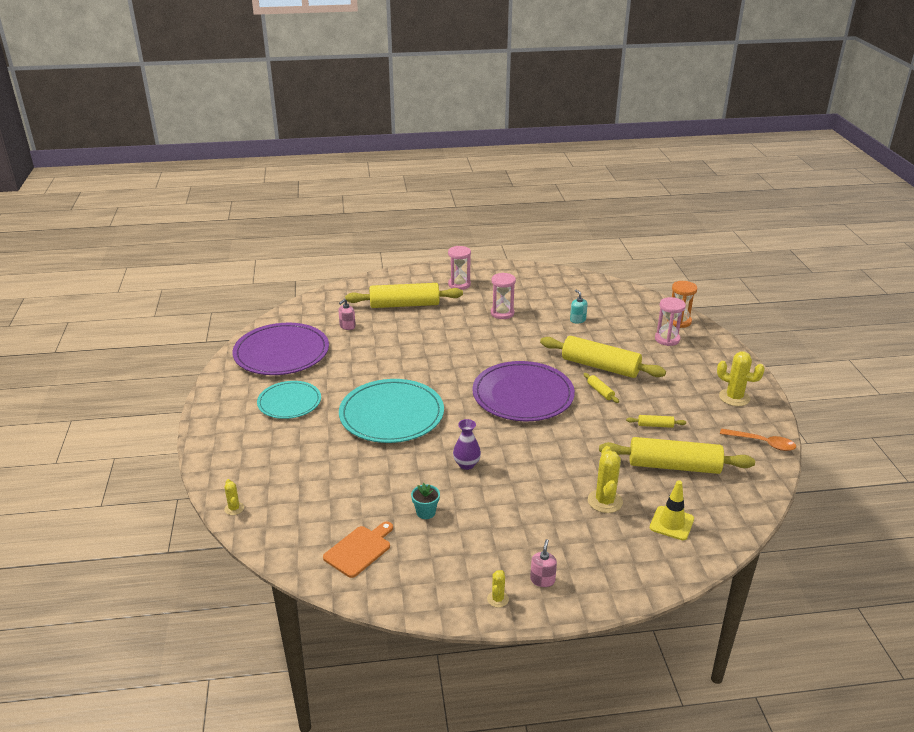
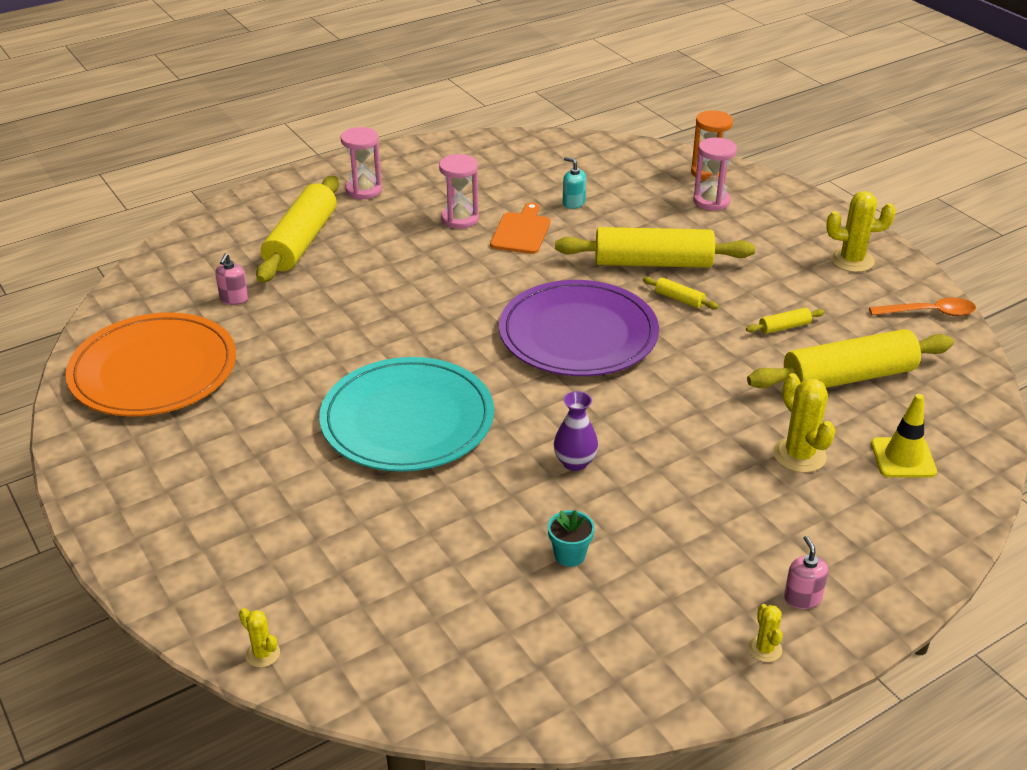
camera: 25 degrees left, 5 degrees up
(281, 353) = (153, 370): purple plate -> orange plate
(289, 402) = (227, 448): turquoise plate -> none
(359, 550) = (514, 648): orange cutting board -> orange cutting board (521, 231)
(404, 305) = (301, 242): yellow rolling pin -> yellow rolling pin turned 45 degrees counterclockwise

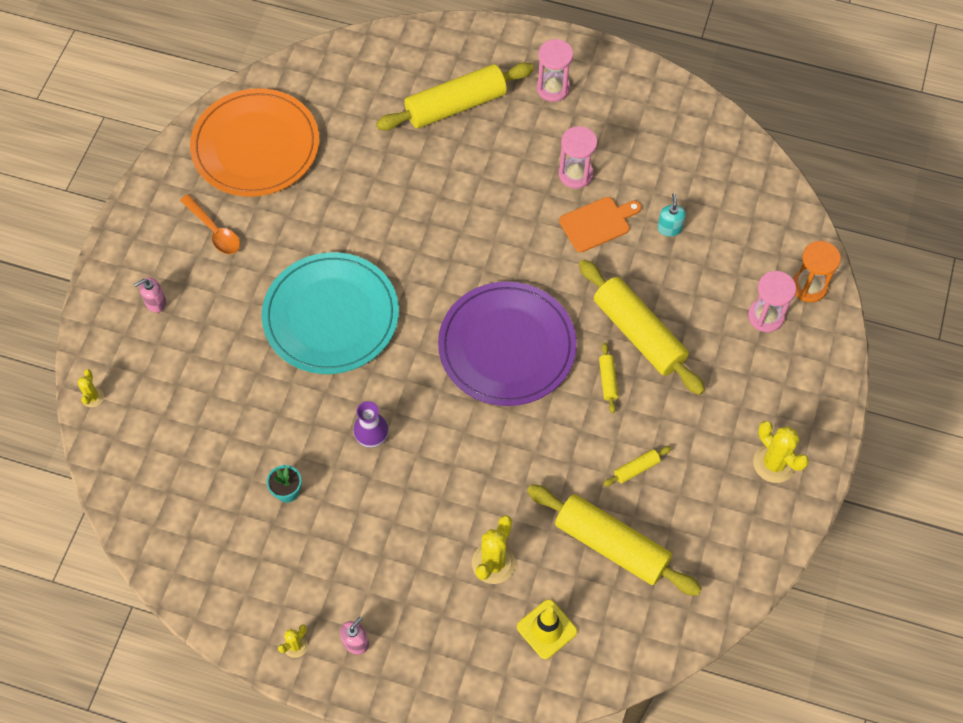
camera: 50 degrees right, 25 degrees up
(234, 299) = (360, 124): pink soap dispenser -> pink soap dispenser (155, 302)
(784, 327) = (636, 469): yellow rolling pin -> yellow rolling pin turned 60 degrees counterclockwise
(929, 313) = (749, 556): orange spoon -> orange spoon (214, 231)

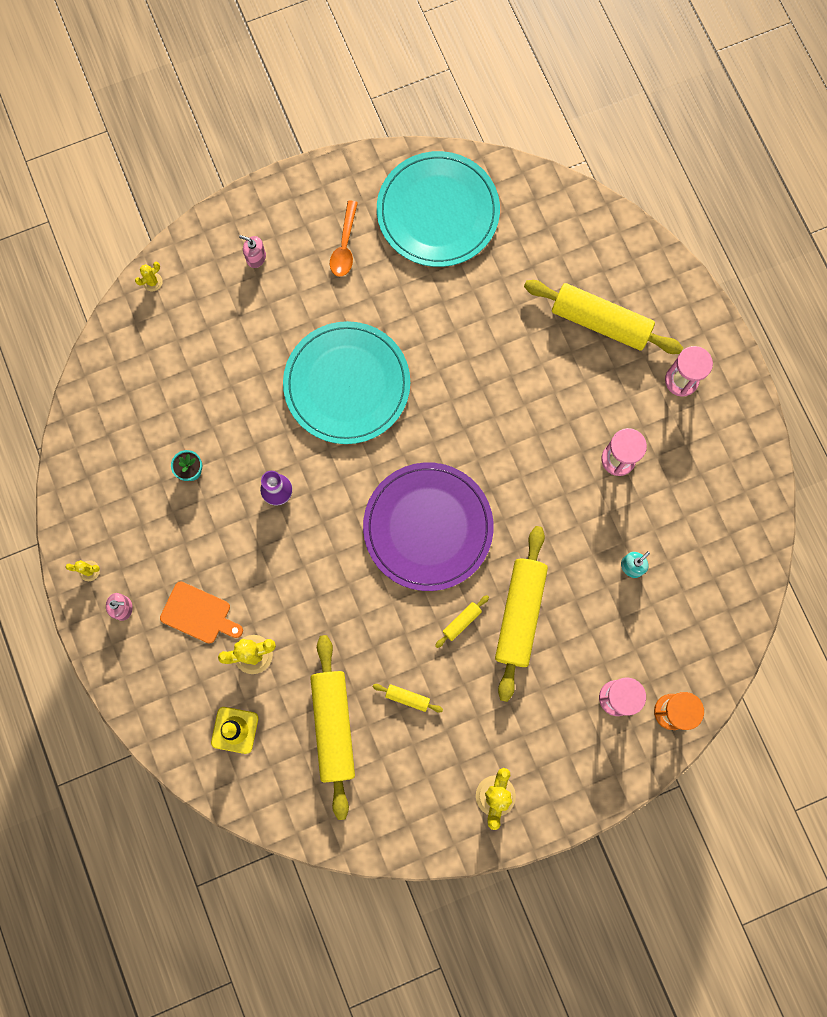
camera: 50 degrees right, 15 degrees up
(255, 146) = (438, 212): orange plate -> turquoise plate
(597, 223) = (588, 510): orange cutting board -> orange cutting board (198, 614)

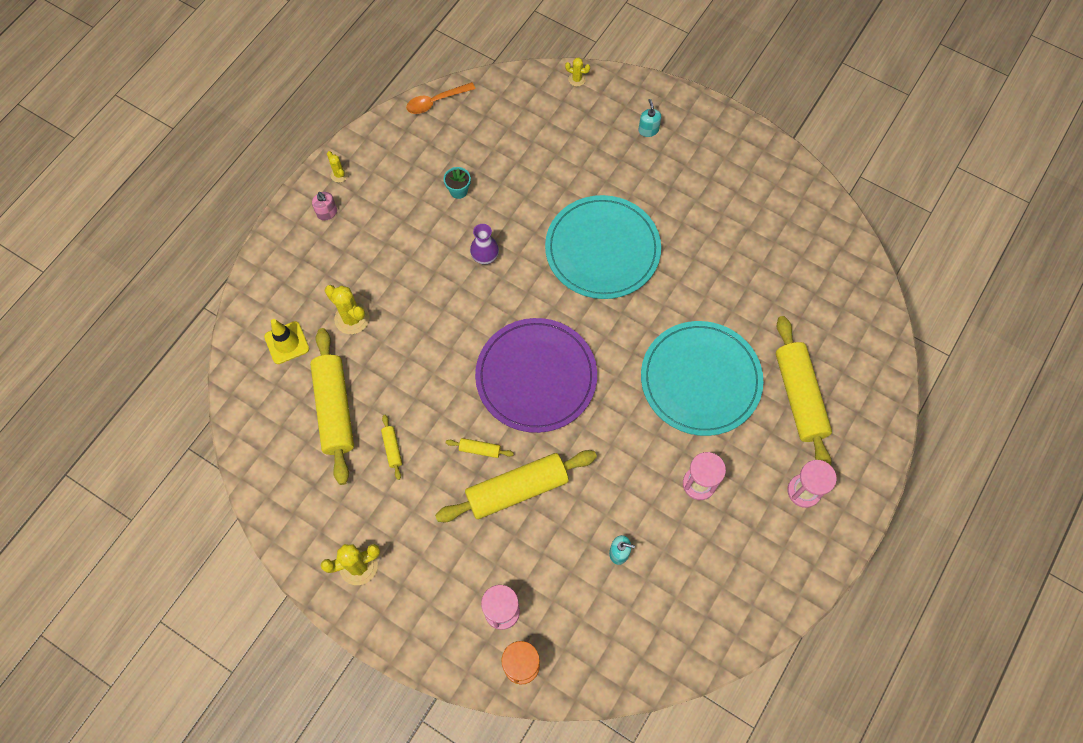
camera: 55 degrees right, 10 degrees down
(198, 614) = (357, 263): orange cutting board -> none
(256, 257) = (648, 130): pink soap dispenser -> turquoise soap dispenser
(333, 726) = (335, 409): yellow rolling pin -> yellow rolling pin turned 60 degrees counterclockwise
(344, 246) = (706, 180): orange spoon -> orange spoon (436, 102)
(438, 212) = (786, 224): turquoise plate -> turquoise plate (700, 380)

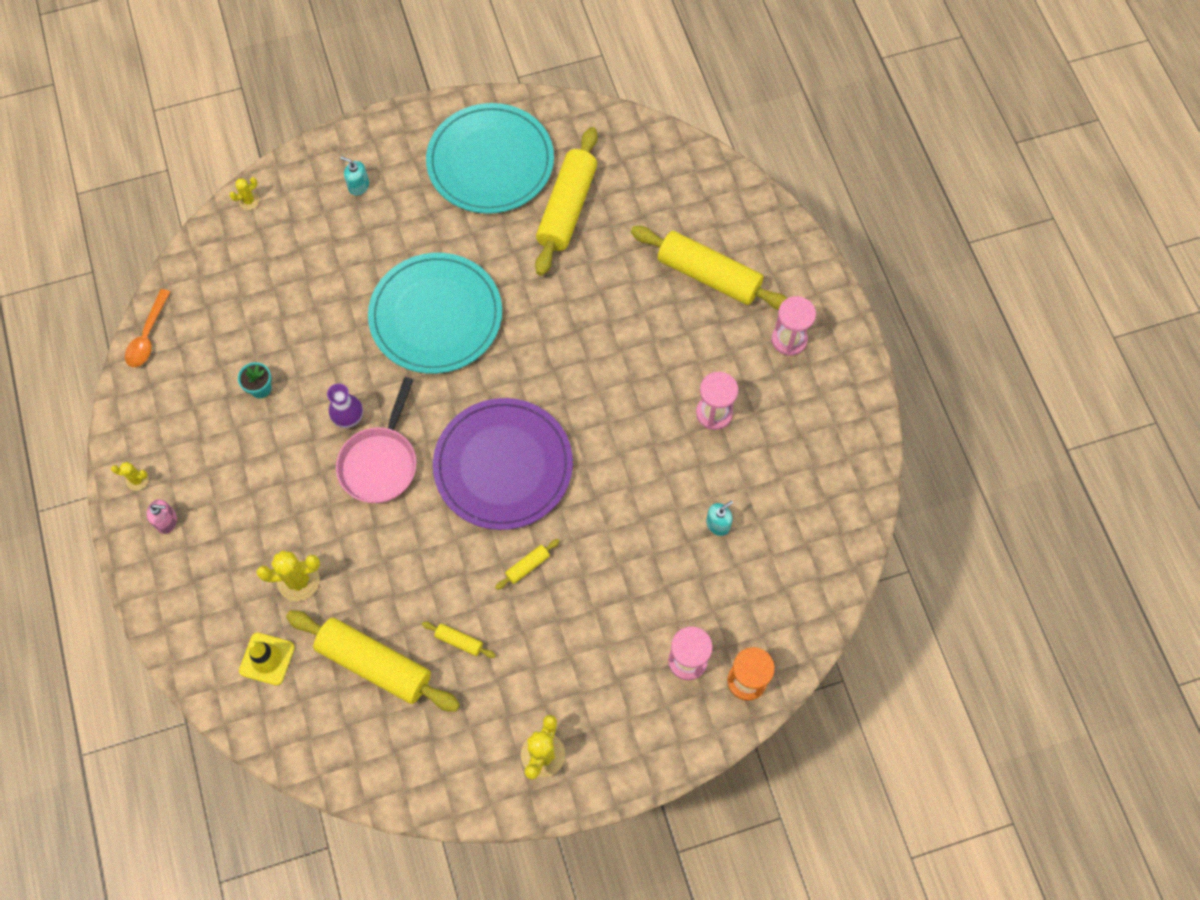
camera: 50 degrees left, 0 degrees up
(472, 300) = (380, 462): none -> pink pan
(517, 490) = (591, 563): yellow rolling pin -> yellow rolling pin (567, 208)
(700, 380) = (626, 337): turquoise plate -> turquoise plate (490, 162)

